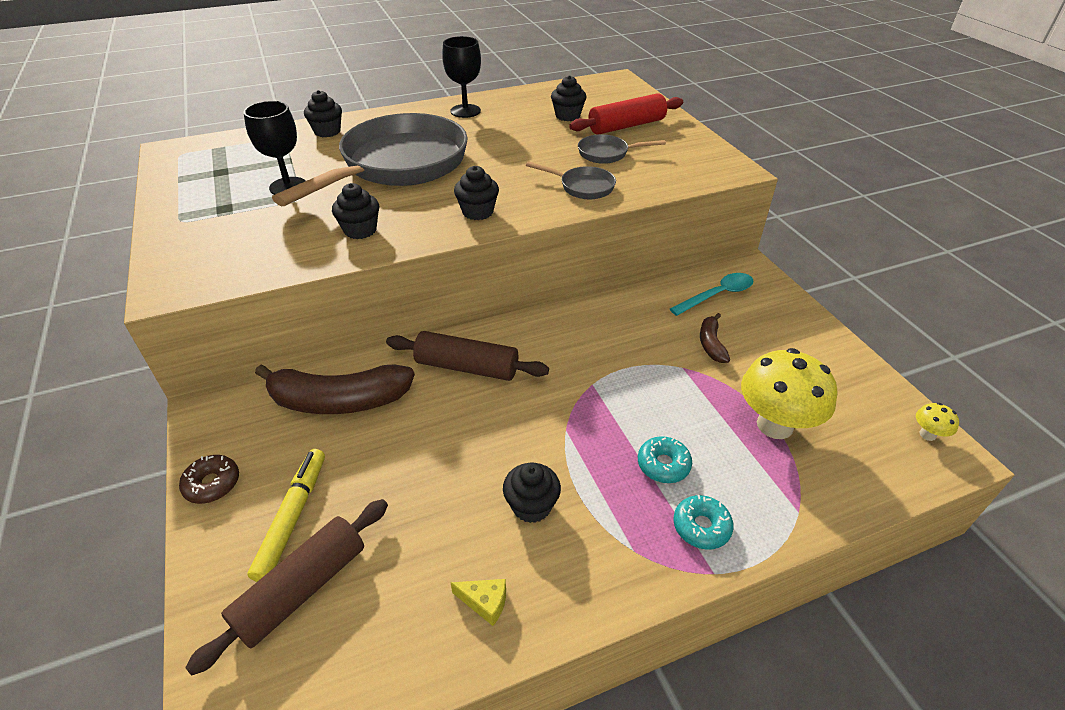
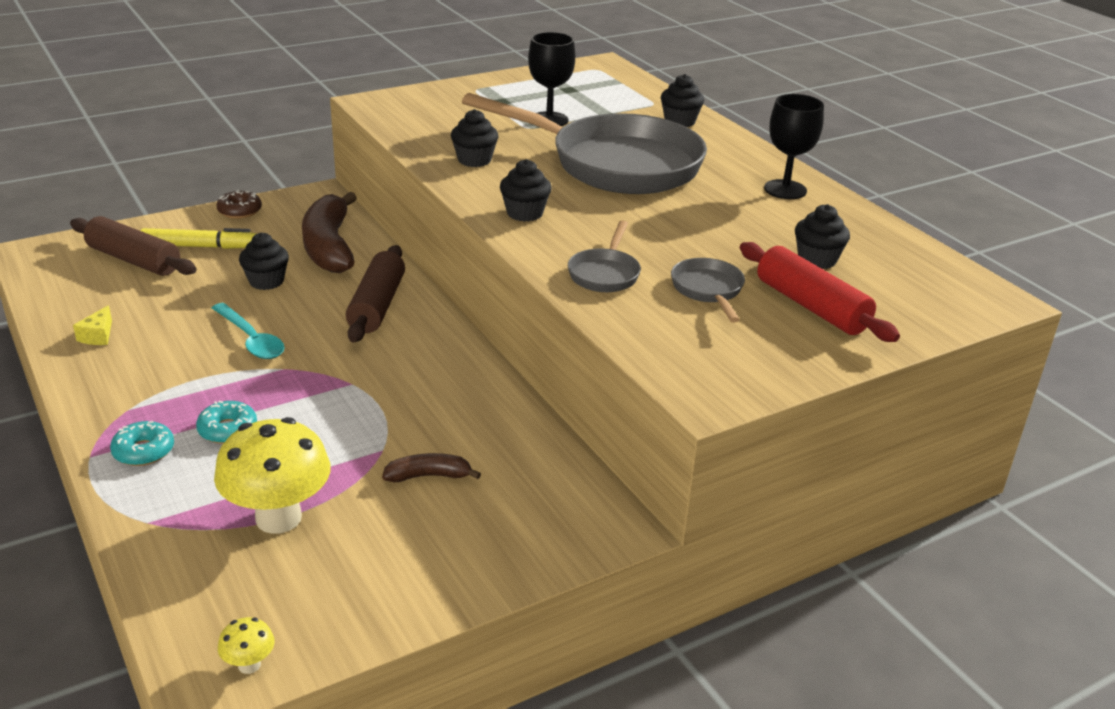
camera: 80 degrees right, 10 degrees down
(531, 506) = (190, 352): black cupcake -> black cupcake (266, 281)
(717, 295) = (539, 489): turquoise spoon -> turquoise spoon (251, 339)

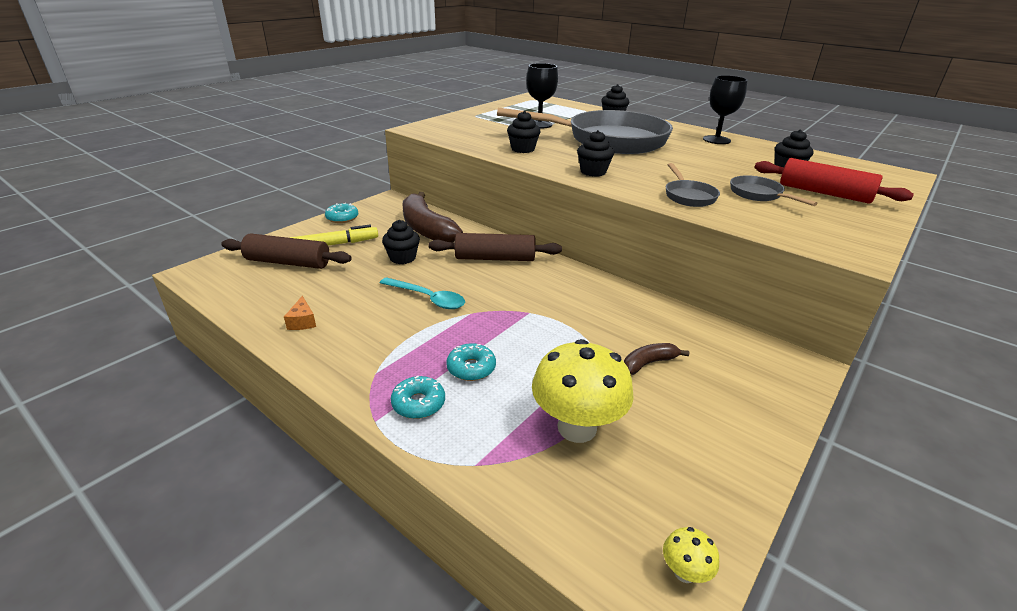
camera: 20 degrees left, 0 degrees up
(98, 336) = (302, 322): yellow cheese -> orange cheese
(240, 211) = (342, 218): brown donut -> turquoise donut
(377, 305) = (495, 258): brown rolling pin -> brown rolling pin turned 75 degrees counterclockwise

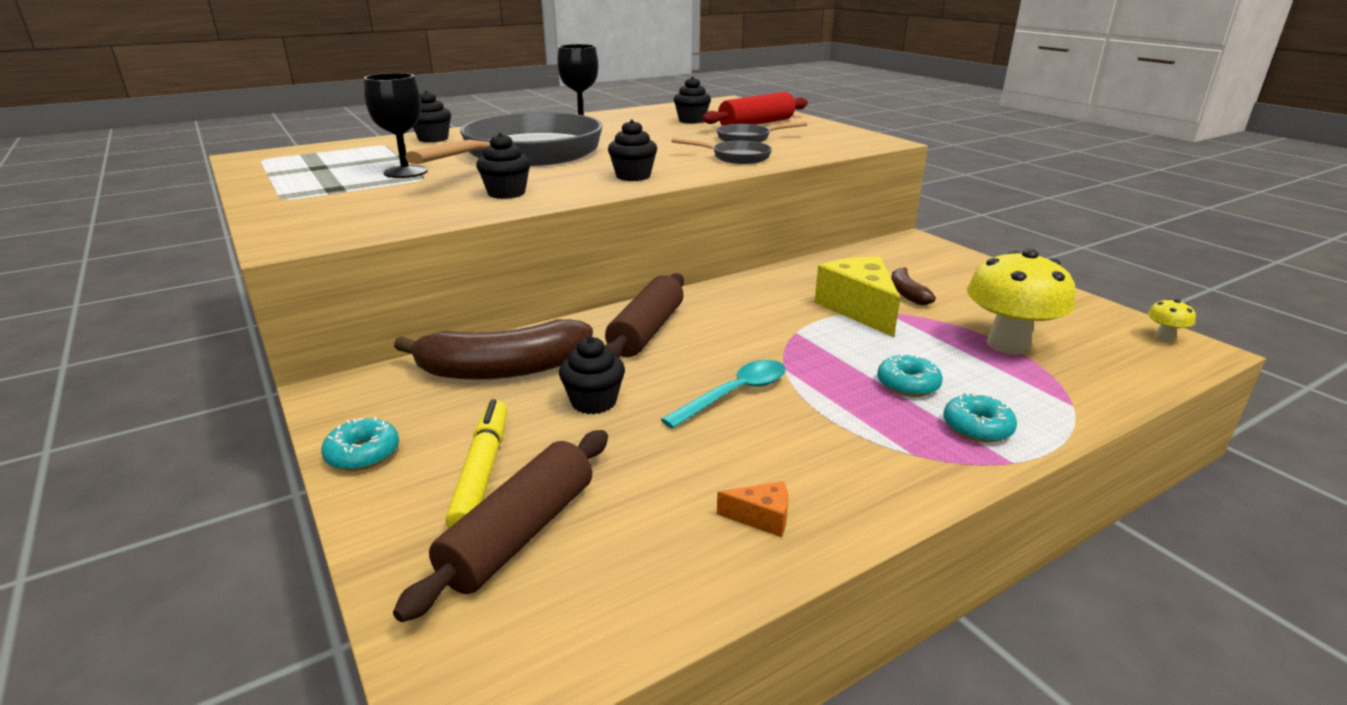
camera: 70 degrees left, 5 degrees down
(593, 338) = (859, 309): none -> yellow cheese

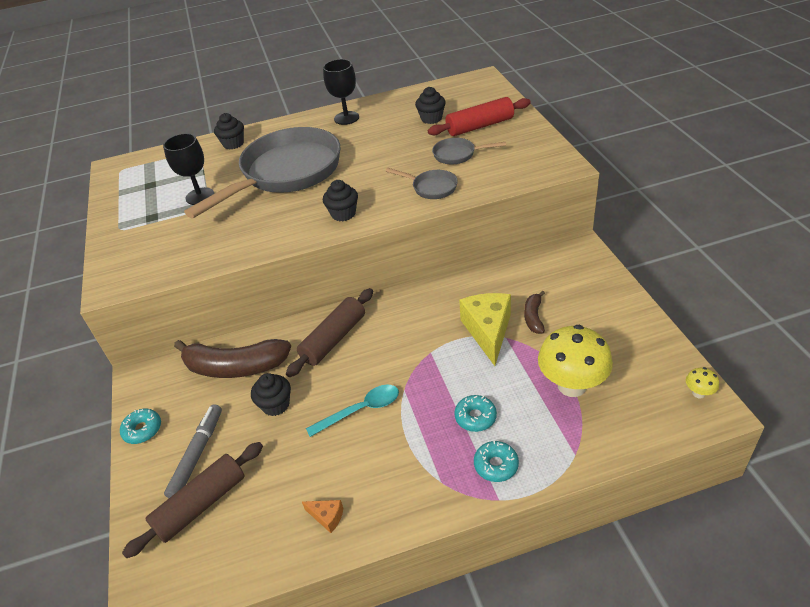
camera: 20 degrees right, 15 degrees up
(482, 472) = (197, 455): yellow marker -> grey marker
(506, 193) = (251, 233): black cupcake -> none

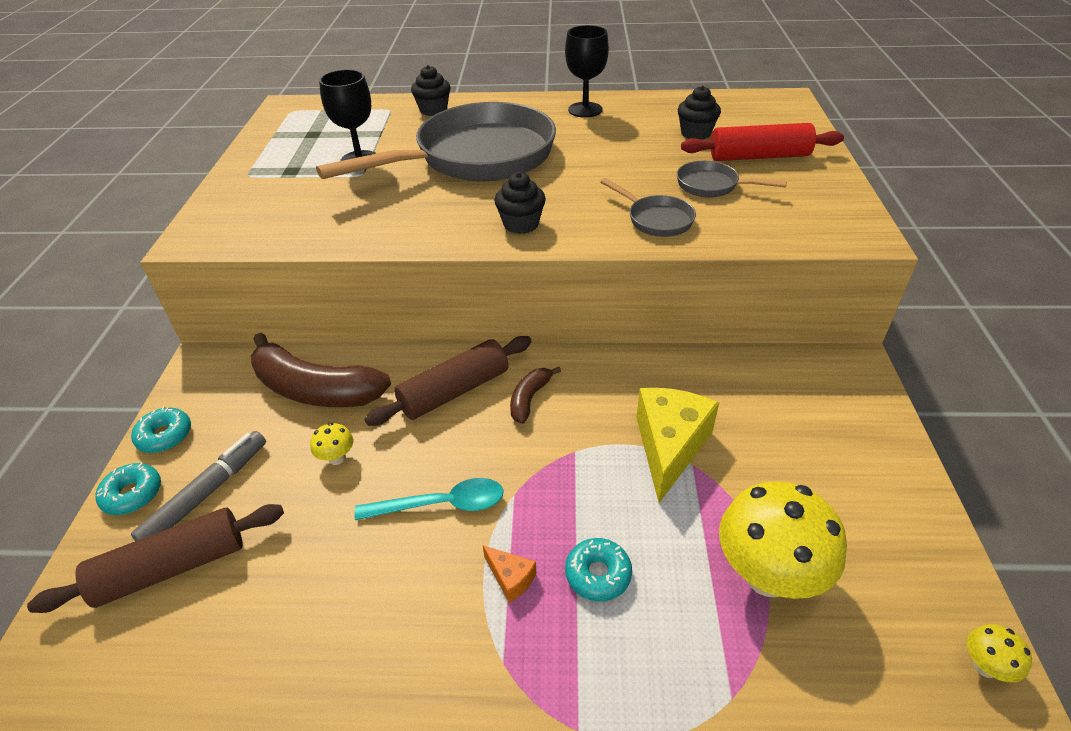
camera: 15 degrees right, 0 degrees up
(275, 405) = (337, 458): black cupcake -> yellow mushroom
(327, 517) = (318, 654): orange cheese -> orange cheese (510, 578)
(496, 465) = (597, 667): turquoise donut -> turquoise donut (132, 494)
(534, 317) = (746, 446): brown banana -> brown banana (529, 399)

